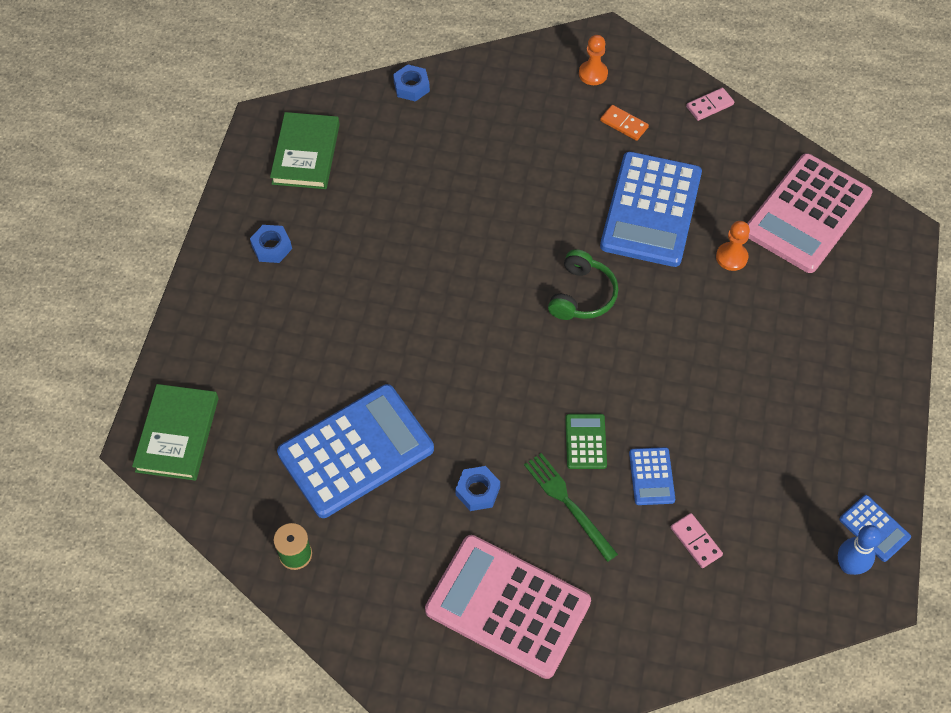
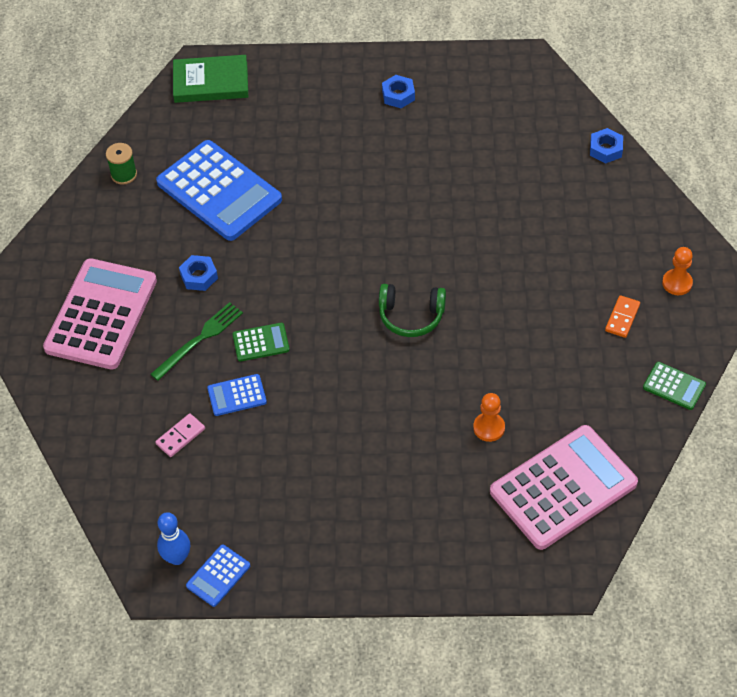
camera: 80 degrees right, 5 degrees down
(306, 154) = (502, 94): green book -> none
(651, 210) = (524, 355): blue calculator -> none
(709, 105) = (674, 386): pink domino -> green calculator
(807, 214) = (563, 487): pink calculator -> pink calculator turned 120 degrees clockwise

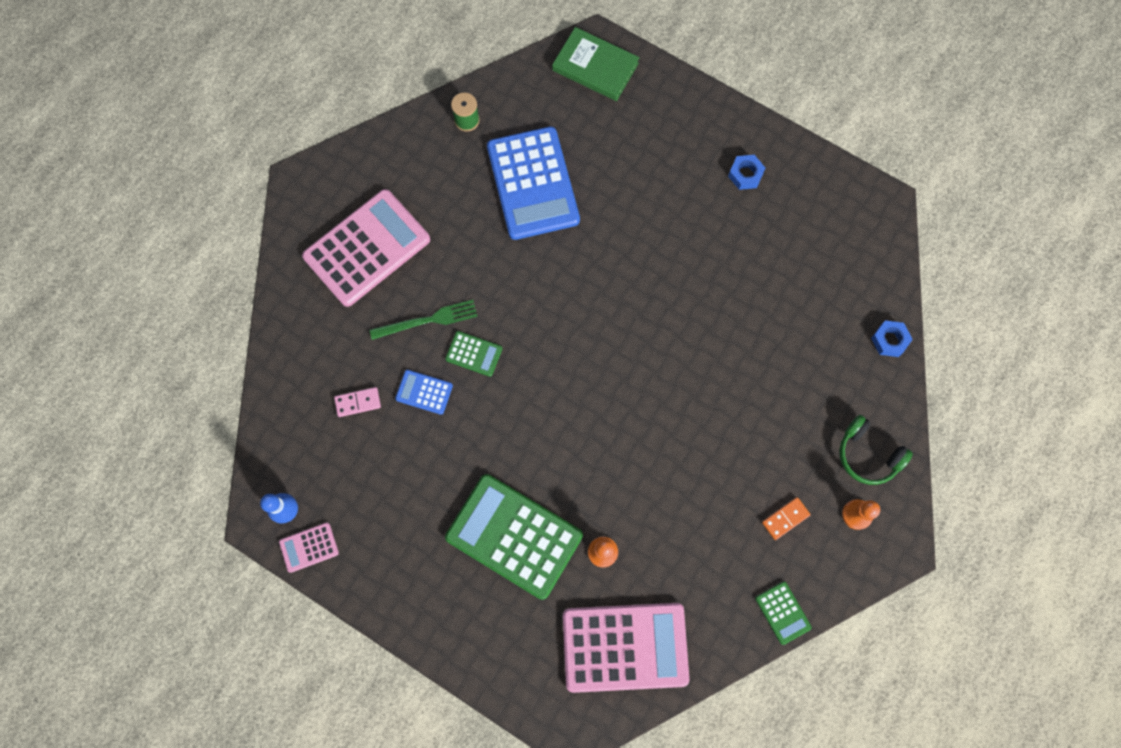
camera: 30 degrees right, 20 degrees up
(199, 276) = (465, 259): blue nut -> none
(218, 576) = (309, 547): blue calculator -> pink calculator
(402, 460) = (514, 536): none -> green calculator
(411, 316) = (610, 404): green headphones -> green headphones (868, 454)

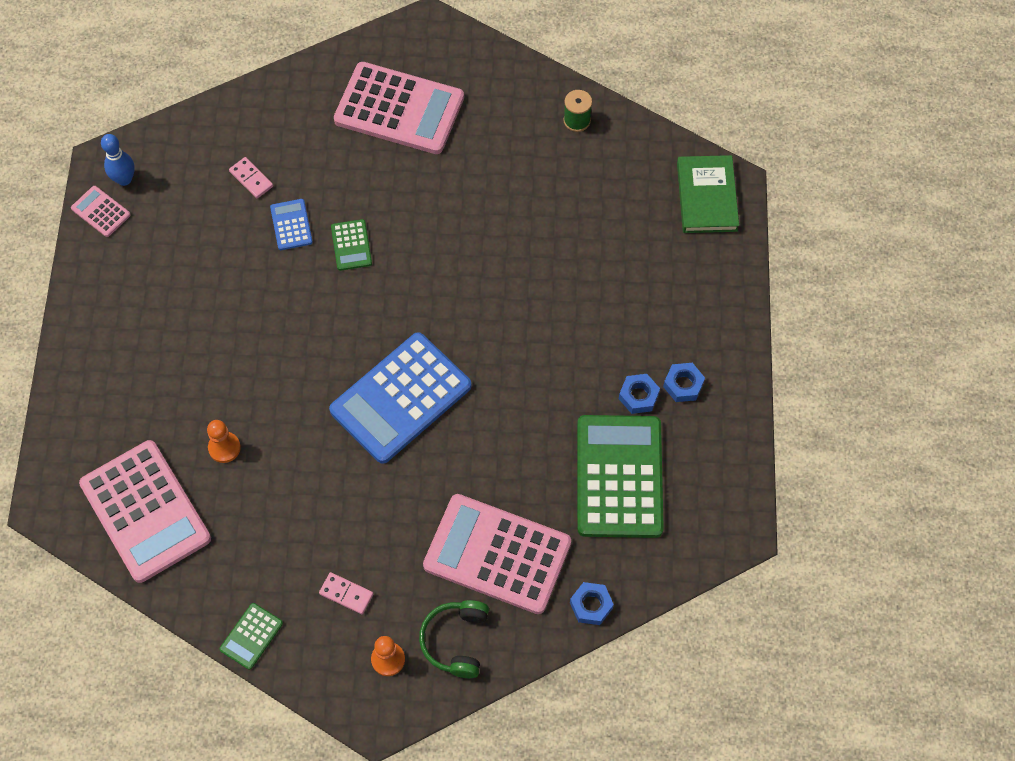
camera: 60 degrees right, 10 degrees down
(427, 320) = (360, 192): green fork -> none
(514, 536) = (198, 366): green calculator -> green calculator (619, 477)
(533, 184) = (549, 207): blue calculator -> blue calculator (401, 398)
(737, 211) = (638, 396): none -> blue nut
(785, 518) = (346, 594): orange domino -> pink domino
(812, 386) = (497, 554): none -> pink calculator

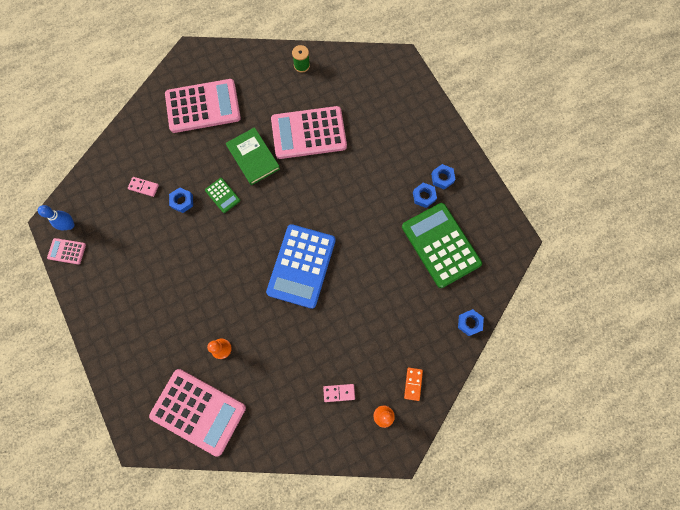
camera: 30 degrees left, 10 degrees up
(251, 636) = (302, 448): green calculator -> none
(291, 225) = (182, 201): blue calculator -> blue nut
(456, 641) = (413, 384): green headphones -> orange domino
(497, 554) = (405, 323): pink calculator -> pink calculator (308, 133)
(707, 197) = (392, 72): green book -> green book (253, 157)

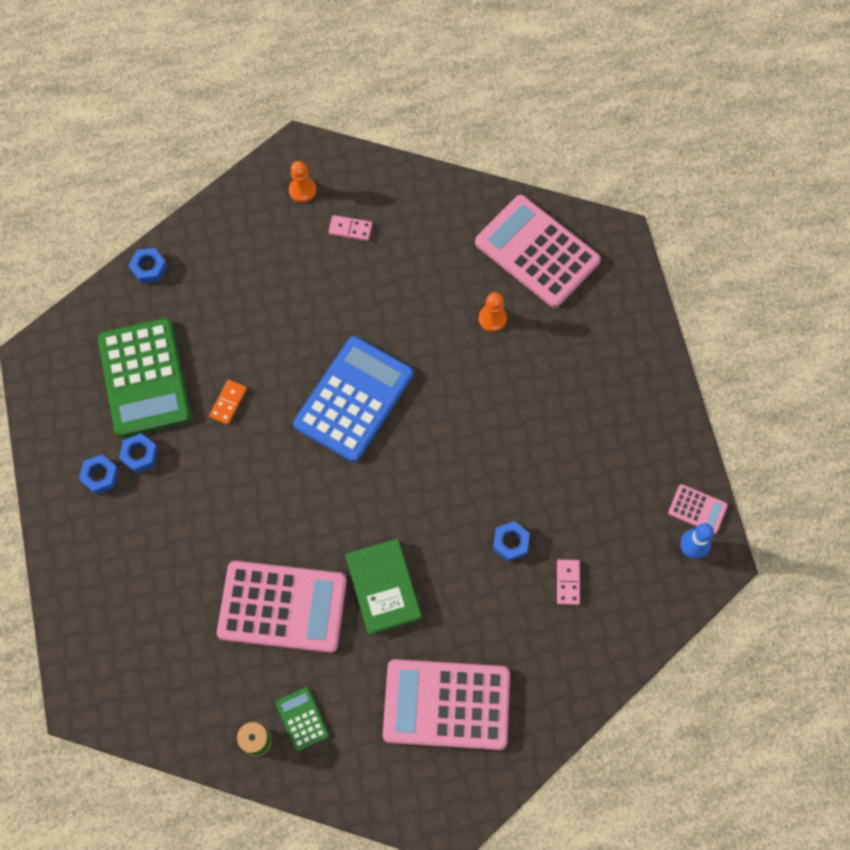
camera: 165 degrees left, 5 degrees down
(144, 187) = (568, 582): pink domino -> pink domino turned 60 degrees clockwise
(222, 195) = (445, 536): green calculator -> green calculator (302, 719)
(413, 384) = (252, 216): orange domino -> orange domino (228, 403)

